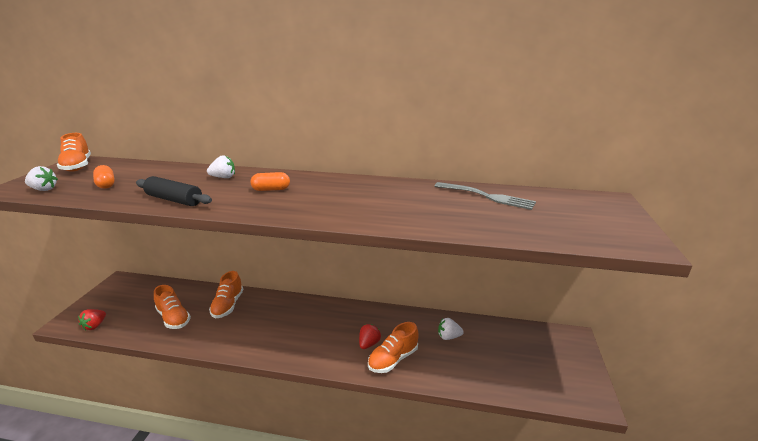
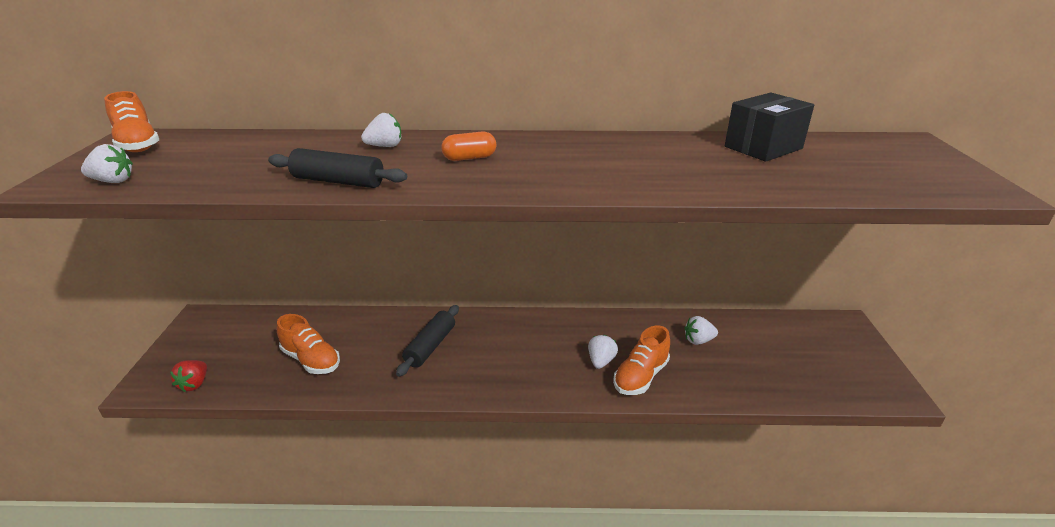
camera: 10 degrees left, 5 degrees up
(106, 184) = (210, 167): orange capsule -> none
(228, 305) = (383, 334): orange shoe -> none
(255, 318) = (430, 346): none -> black rolling pin
(369, 344) = (601, 361): red strawberry -> white strawberry
(486, 196) = (763, 147): grey fork -> black box

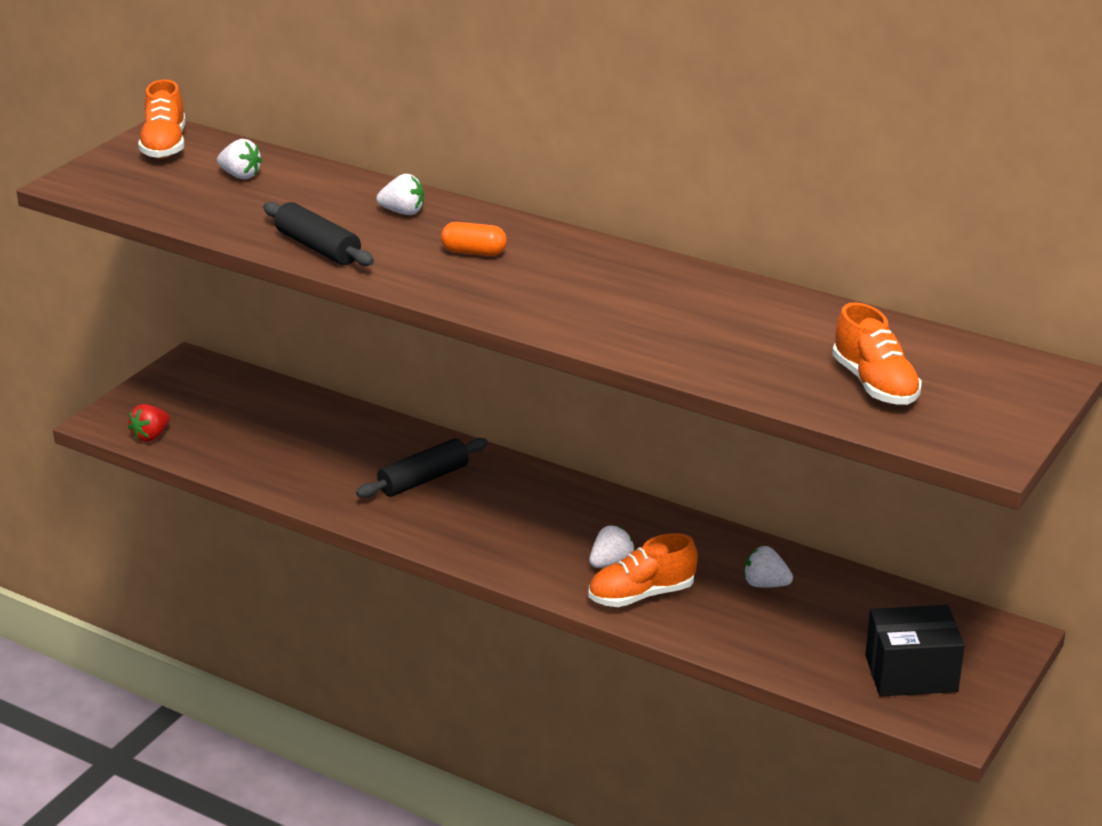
camera: 30 degrees right, 0 degrees up
(113, 181) = (123, 192): white strawberry -> white strawberry (240, 176)
(311, 360) = (281, 451): orange shoe -> orange shoe (874, 384)
(763, 147) = (829, 329): black box -> black box (911, 673)

